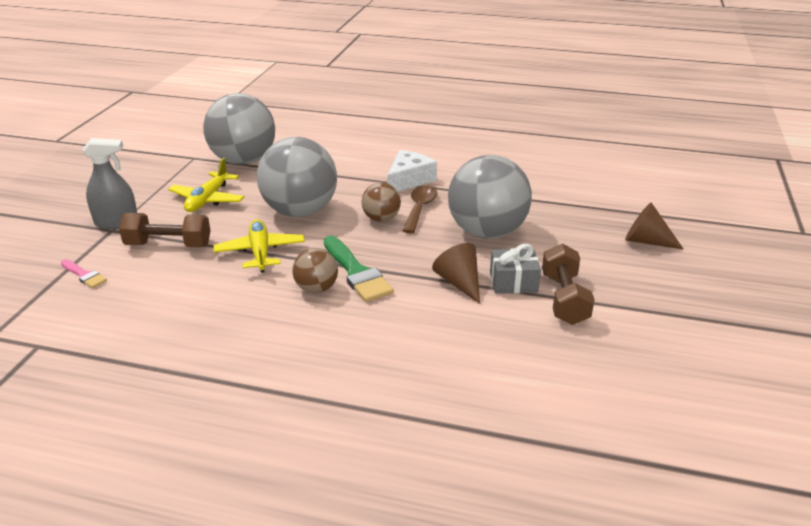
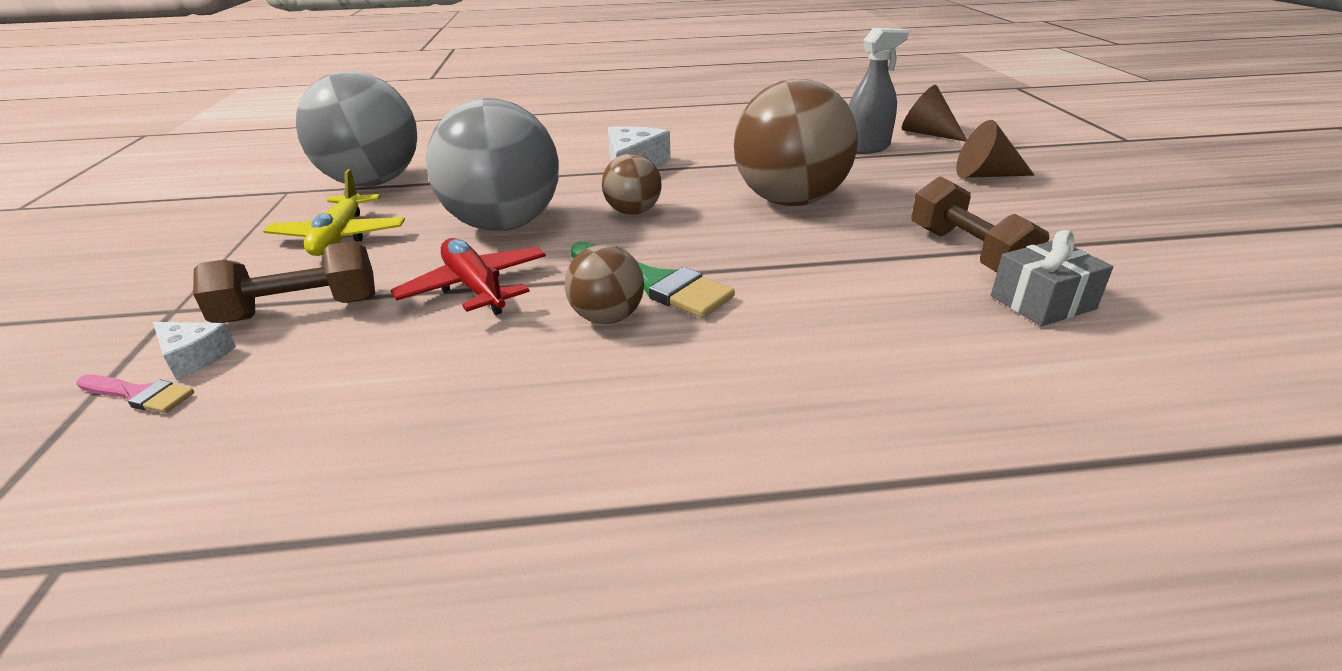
camera: 20 degrees left, 0 degrees up
(112, 261) = (194, 357): none -> white cheese
(116, 222) = (180, 297): grey spray bottle -> grey spray bottle (866, 148)
(260, 252) = (475, 288): yellow plane -> red plane
(420, 208) = (676, 192): brown spoon -> none
(459, 283) = (813, 264): brown cone -> brown cone (927, 133)
(486, 232) = (790, 201): grey ball -> brown ball
(513, 282) = (883, 248): grey gift -> grey gift (1042, 302)

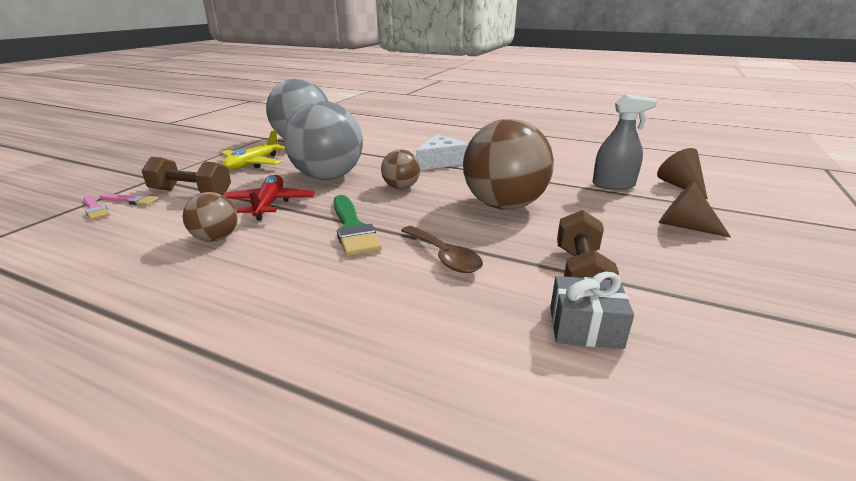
camera: 30 degrees right, 5 degrees down
(194, 357) = (131, 200): white cheese -> pink brush
(607, 317) = (303, 239): brown ball -> brown ball (216, 238)
(814, 280) = (444, 257): none -> brown spoon

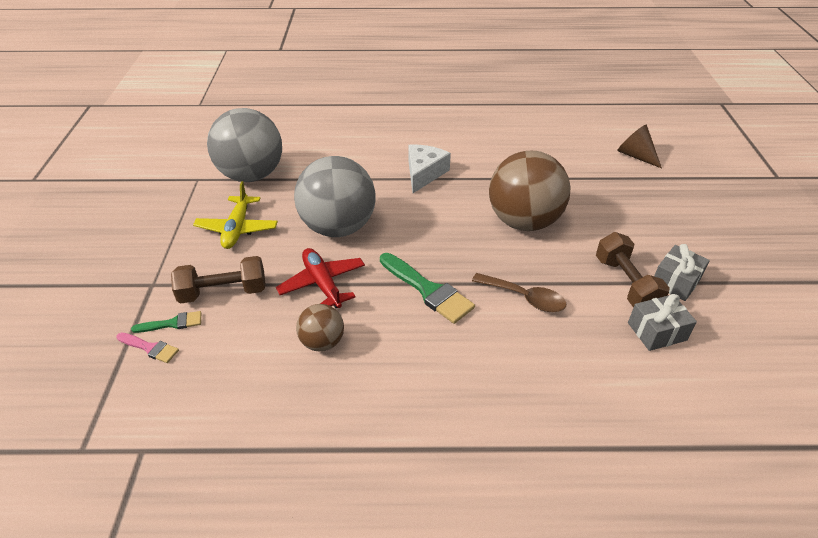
camera: 25 degrees left, 15 degrees up
(131, 200) = (172, 323): pink brush -> green brush
(401, 187) = (420, 223): brown ball -> none
(613, 185) = (588, 168): grey spray bottle -> none
(653, 289) = (675, 281): none -> grey gift
(684, 226) = (662, 207): brown cone -> none

